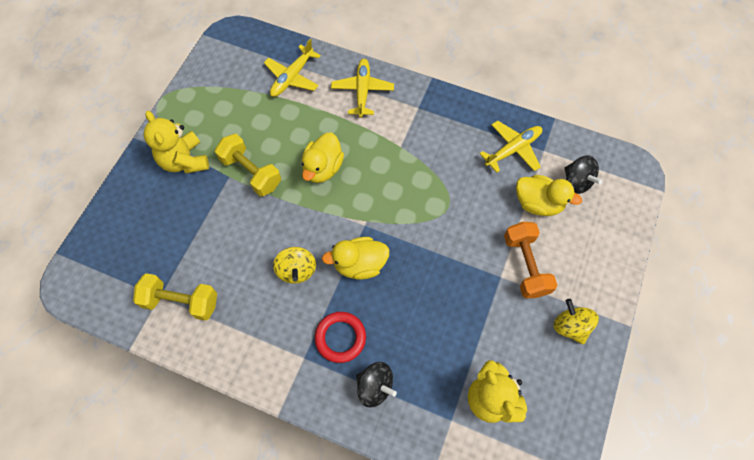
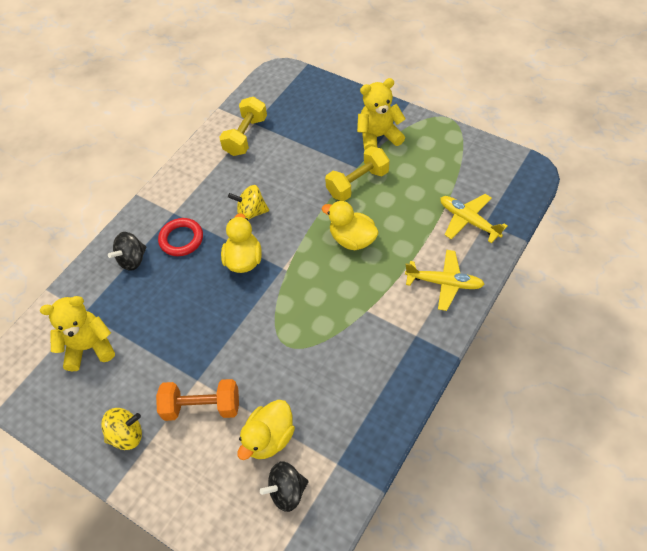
camera: 105 degrees right, 10 degrees down
(512, 149) = (344, 427): yellow plane -> none

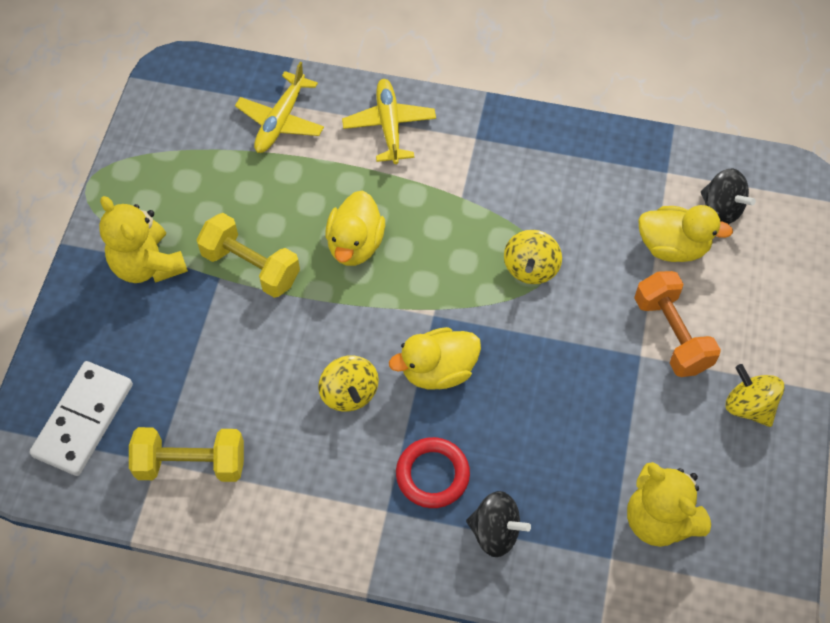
camera: 115 degrees left, 5 degrees up
(292, 98) = (84, 420): none -> white domino
(292, 335) = (531, 268): none -> yellow spinning top

